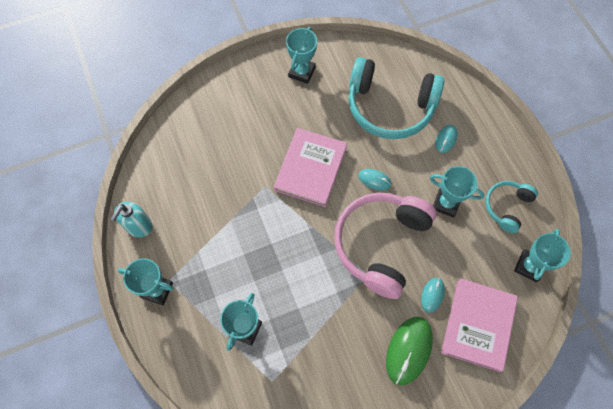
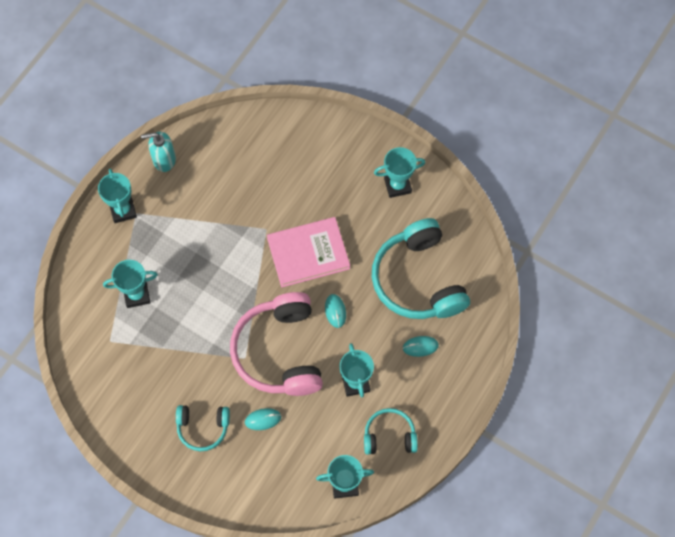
camera: 55 degrees right, 0 degrees up
(380, 244) = (279, 352): pink headphones -> pink headphones turned 90 degrees counterclockwise
(409, 350) = (203, 428): green mouse -> turquoise headphones
(478, 325) = (261, 470): pink book -> none

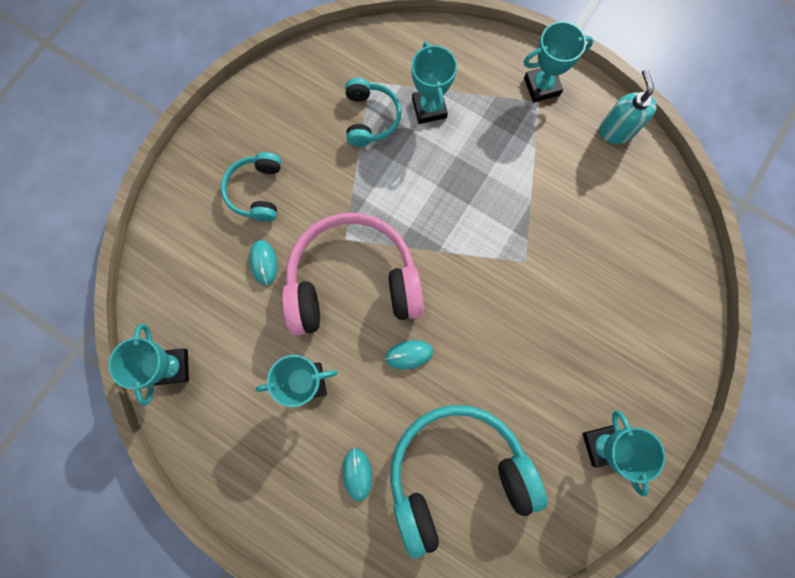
camera: 90 degrees right, 10 degrees up
(308, 253) = (491, 317): pink book -> none
(389, 436) = (233, 427): turquoise headphones -> turquoise headphones (370, 118)

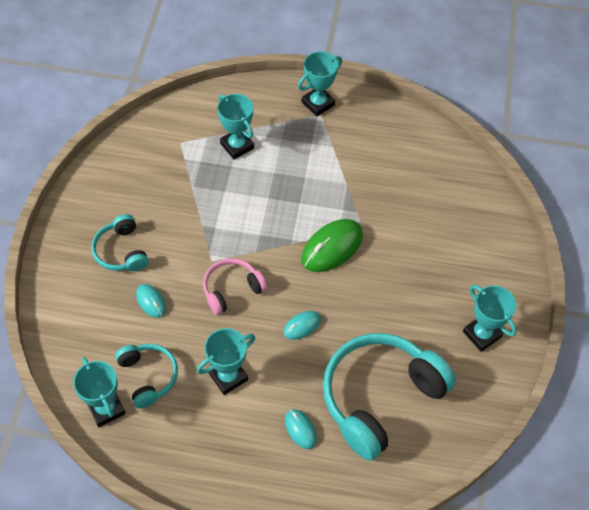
camera: 25 degrees left, 20 degrees down
(352, 281) = (231, 289): pink headphones -> pink headphones, size x0.52
(370, 118) = (193, 168): turquoise headphones -> turquoise headphones (148, 376)
(481, 273) = (332, 247): none -> green mouse
(616, 130) = (388, 116): turquoise soap dispenser -> none

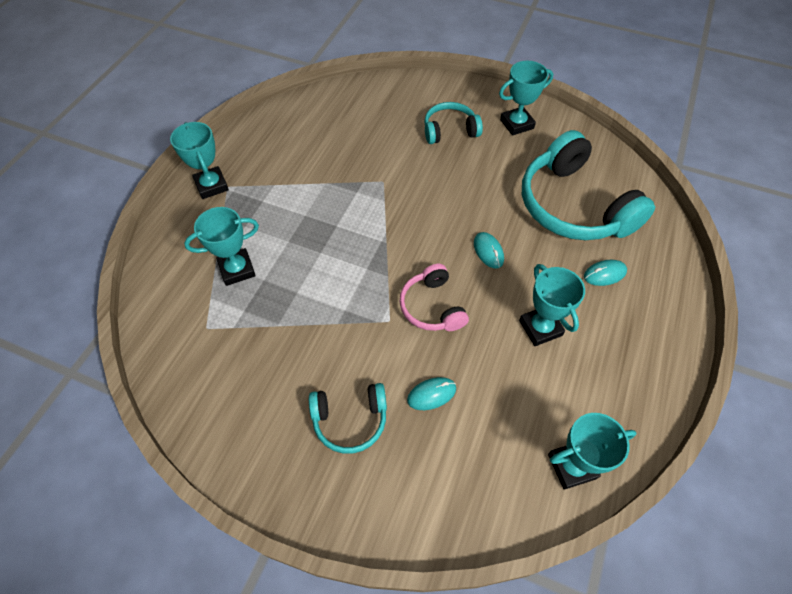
camera: 75 degrees left, 0 degrees up
(148, 376) = (533, 411): turquoise headphones -> turquoise headphones (449, 130)
(332, 247) = (400, 209): green mouse -> none

